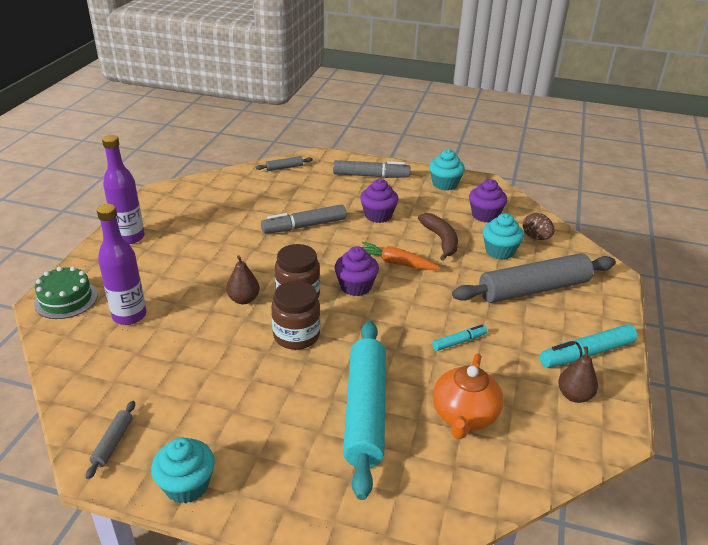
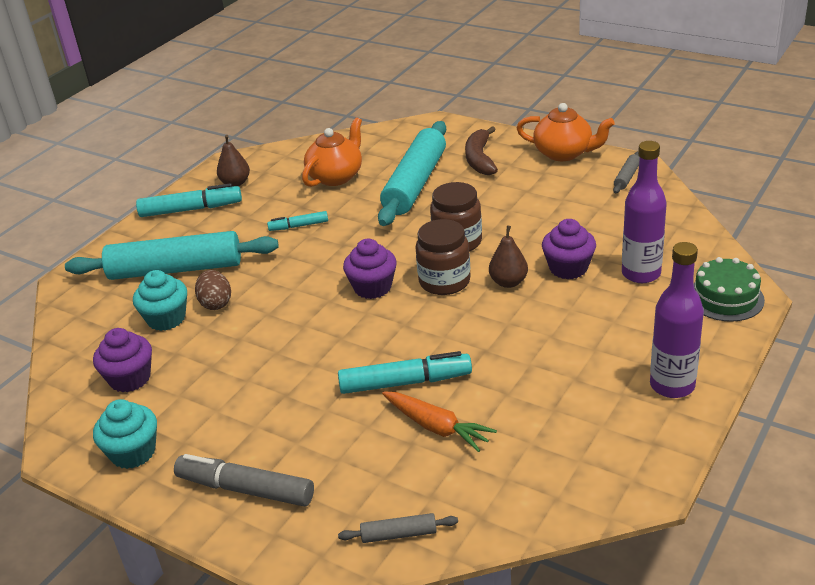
camera: 160 degrees left, 0 degrees up
(187, 485) = (564, 153): turquoise cupcake -> orange teapot
(304, 226) = (405, 382): grey marker -> turquoise marker
(378, 215) = (286, 393): purple cupcake -> purple cupcake (568, 268)
(396, 263) = (308, 313): orange carrot -> orange carrot (437, 427)
(441, 240) = (227, 341): brown banana -> brown banana (480, 159)
(533, 289) = (175, 269): grey rolling pin -> turquoise rolling pin
(536, 237) = (100, 335): brown egg -> brown egg (216, 303)

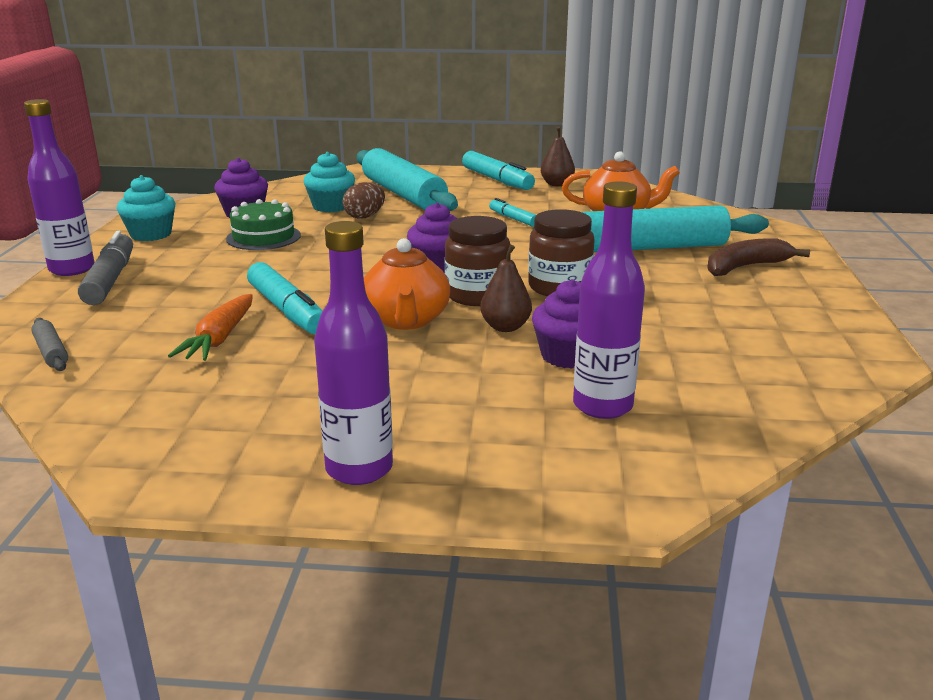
camera: 60 degrees right, 10 degrees down
(191, 518) = (72, 269): none -> purple bottle
(564, 153) = (832, 309): orange teapot -> orange teapot (406, 320)
(627, 177) = (834, 358): grey rolling pin -> none
(725, 298) = (604, 483): green cake -> green cake (263, 237)

